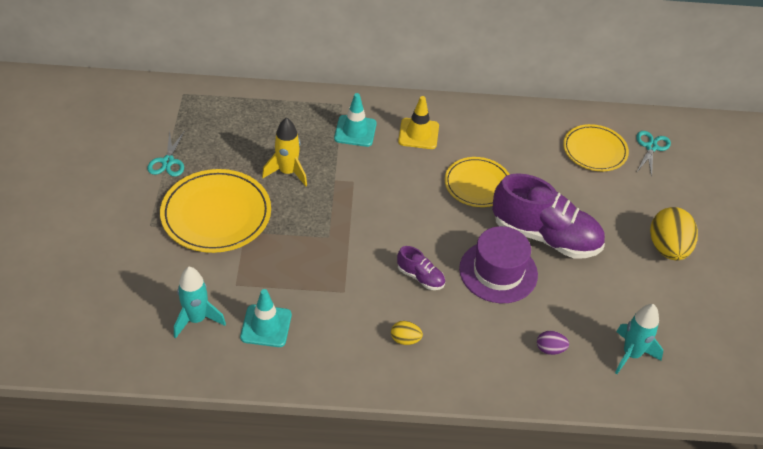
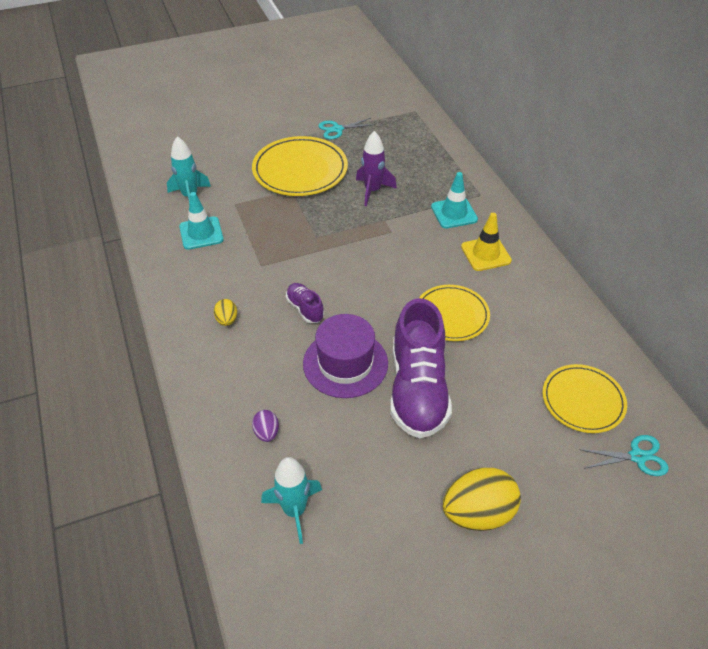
camera: 70 degrees right, 0 degrees up
(287, 172) = (372, 191): yellow rocket -> purple rocket
(420, 277) = (305, 309): purple shoe -> purple shoe turned 135 degrees clockwise

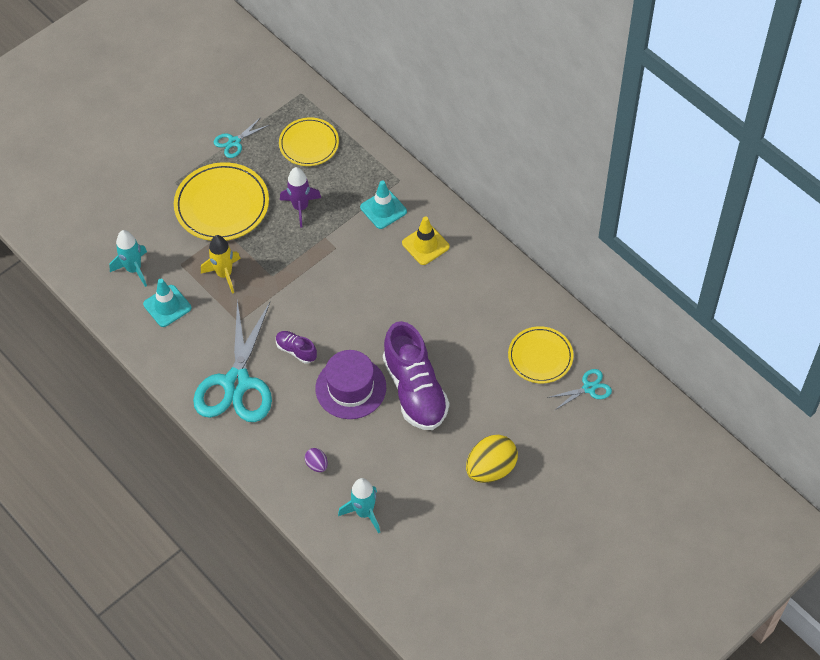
camera: 20 degrees left, 10 degrees up
(227, 320) = (236, 383): yellow egg -> turquoise scissors
(270, 223) = (224, 274): none -> yellow rocket
(451, 315) = (418, 315): yellow plate -> yellow plate (309, 144)

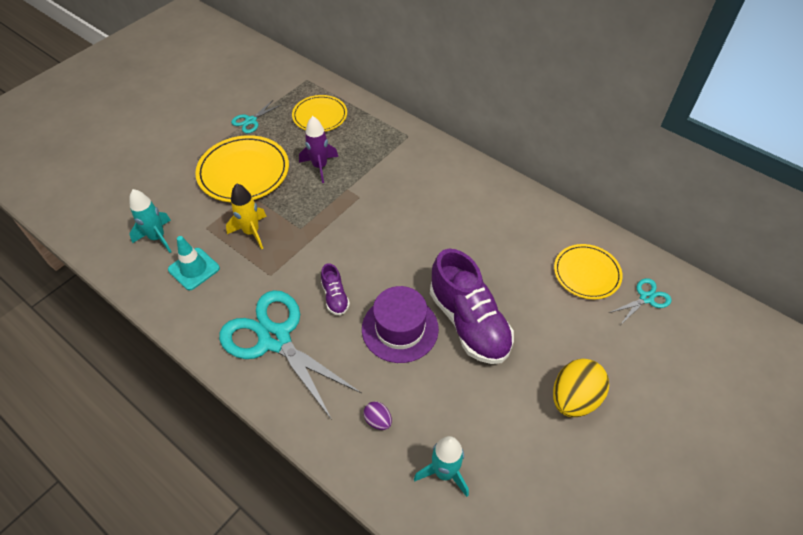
camera: 10 degrees left, 5 degrees down
(236, 383) = (275, 339): turquoise scissors -> turquoise scissors turned 135 degrees clockwise
(296, 350) = (335, 297): purple shoe -> purple shoe turned 135 degrees counterclockwise
(383, 209) = (398, 160): turquoise traffic cone -> none
(425, 245) = (445, 185): yellow traffic cone -> none

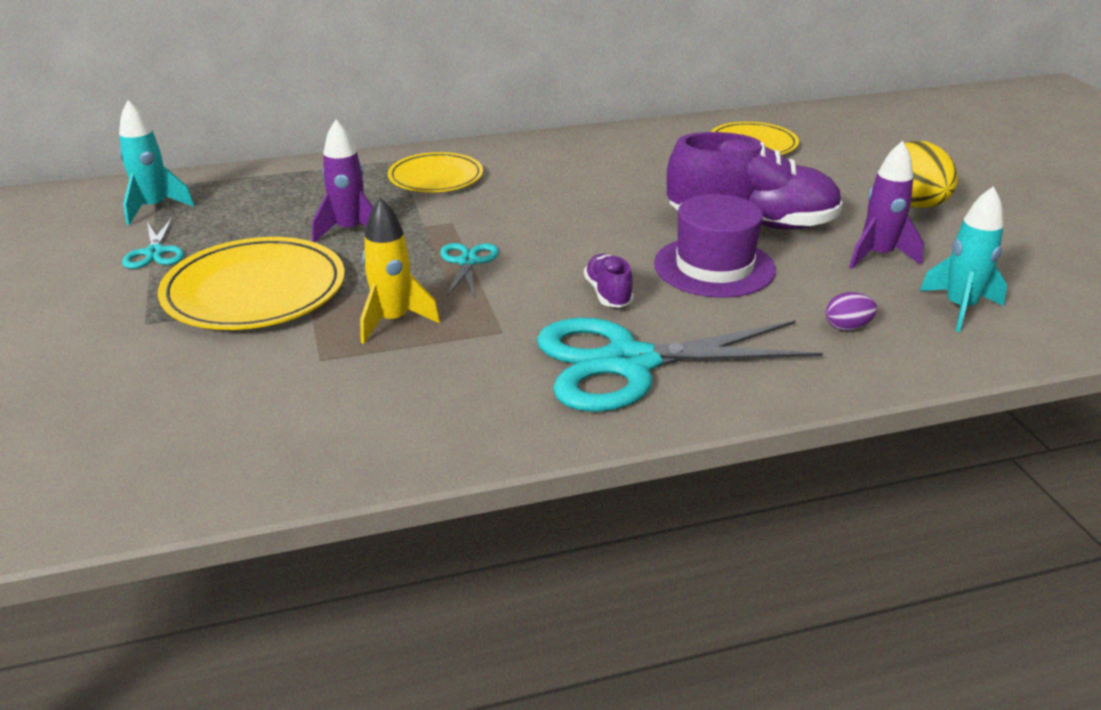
camera: 55 degrees left, 20 degrees down
(157, 238) = (267, 414): turquoise rocket -> turquoise rocket (154, 208)
(194, 269) = (393, 396): turquoise traffic cone -> none
(320, 116) = (250, 201): yellow plate -> yellow plate (436, 177)
(335, 297) = (608, 294): purple shoe -> purple shoe turned 120 degrees counterclockwise
(480, 404) = (878, 256): none -> purple rocket
(646, 298) = (817, 131): turquoise scissors -> turquoise scissors (468, 262)

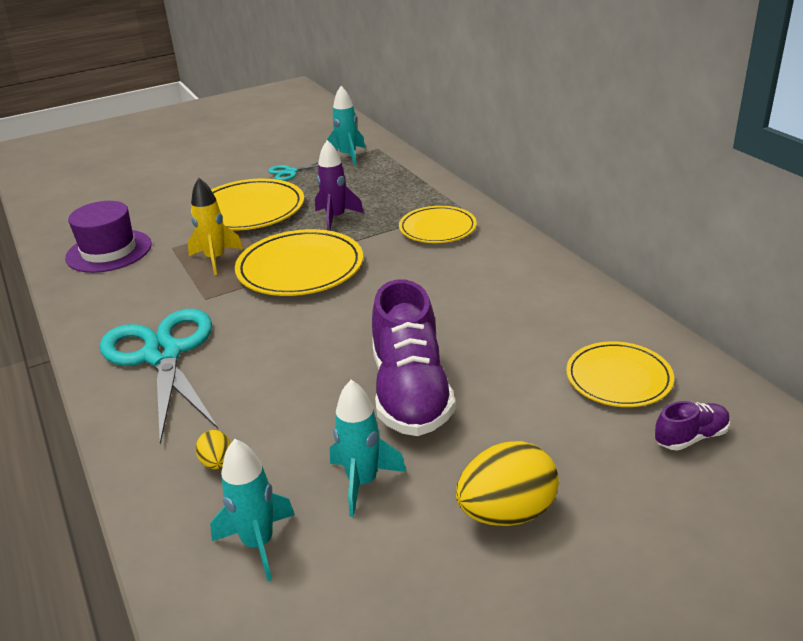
camera: 80 degrees right, 0 degrees up
(468, 262) = (300, 268): turquoise scissors -> yellow plate
(608, 294) = (261, 332): purple shoe -> purple shoe (691, 437)
(714, 267) = (316, 379): purple hat -> purple hat (109, 251)
(847, 327) = (217, 463): purple egg -> yellow egg
(878, 256) = (363, 482): purple rocket -> turquoise rocket

